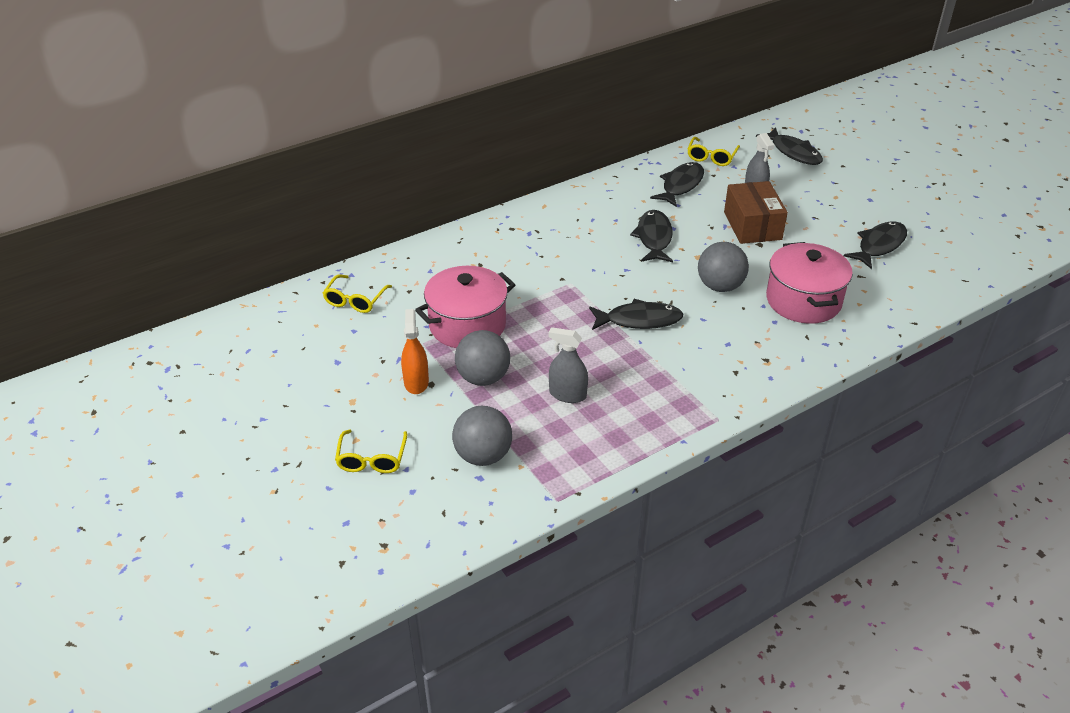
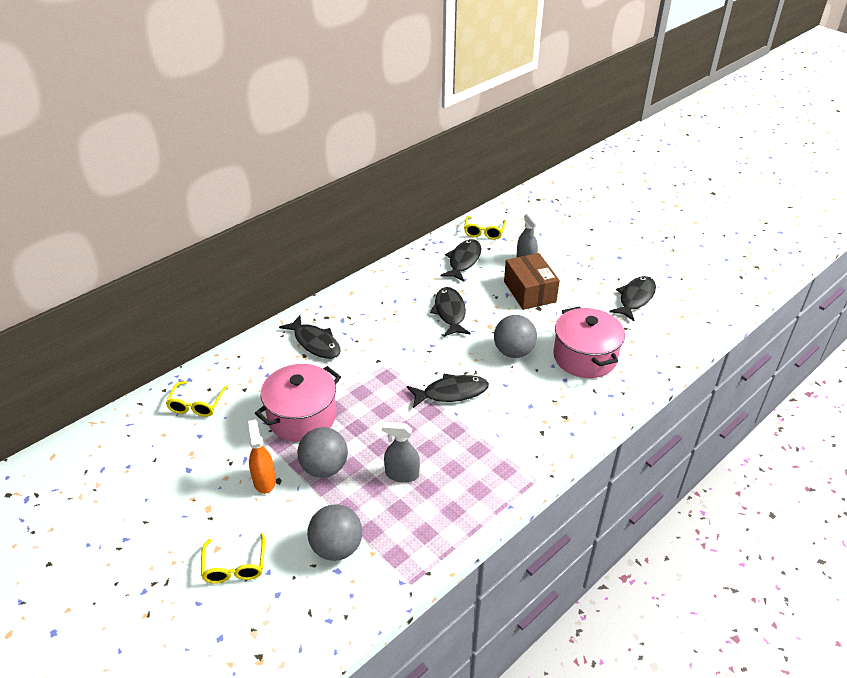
camera: 10 degrees left, 0 degrees up
(793, 152) = (550, 221): black fish -> black fish (315, 343)

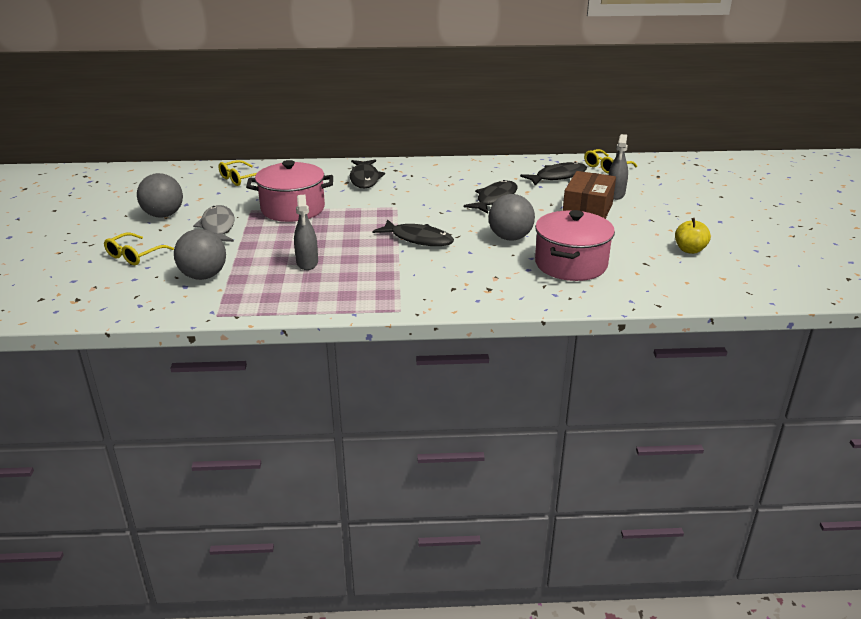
camera: 40 degrees right, 10 degrees down
(264, 481) = (218, 227): orange spray bottle -> grey fish
(324, 468) = (263, 237): grey ball -> grey ball (163, 215)
(402, 474) = (307, 263): grey spray bottle -> grey spray bottle turned 150 degrees counterclockwise
(635, 298) = (689, 250): black fish -> yellow apple

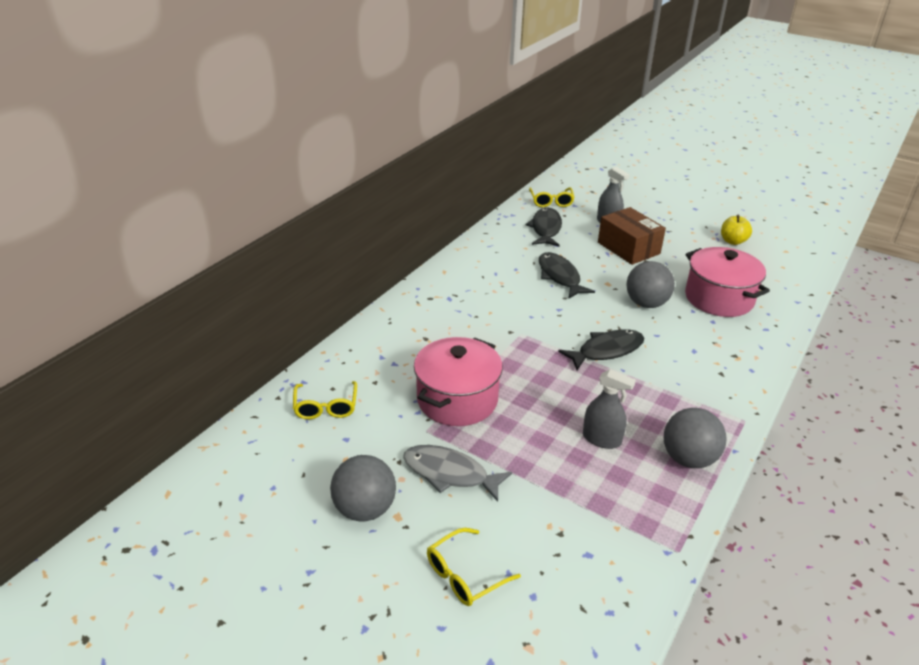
camera: 55 degrees left, 5 degrees up
(134, 255) = (465, 575): yellow glasses -> yellow glasses turned 75 degrees clockwise
(203, 276) = (573, 529): grey ball -> grey ball (688, 458)
(365, 179) = (431, 324): black fish -> none

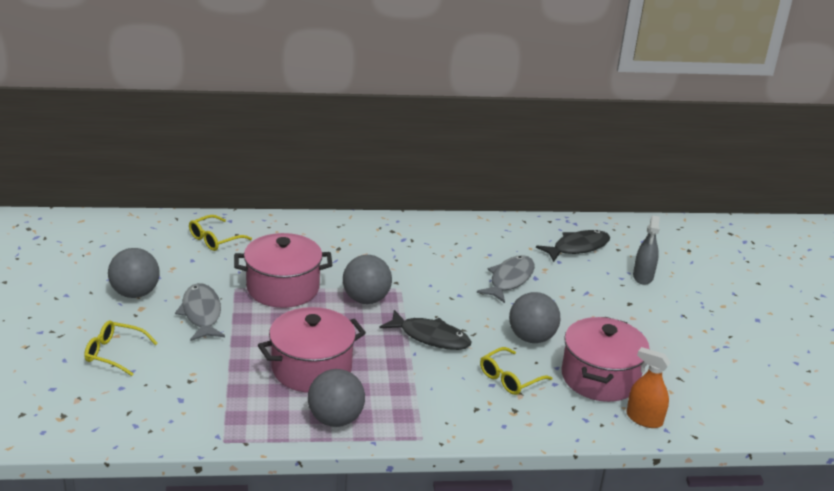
camera: 50 degrees right, 5 degrees down
(521, 359) = (366, 299): none -> grey ball
(551, 202) = (631, 235): yellow glasses -> yellow glasses (509, 378)
(560, 276) = (509, 280): black fish -> grey fish
(601, 439) = (311, 369): grey spray bottle -> pink pot
(628, 248) = (613, 301): brown box -> none
(733, 241) = (726, 360): yellow apple -> none
(780, 304) = (644, 419): none -> orange spray bottle

